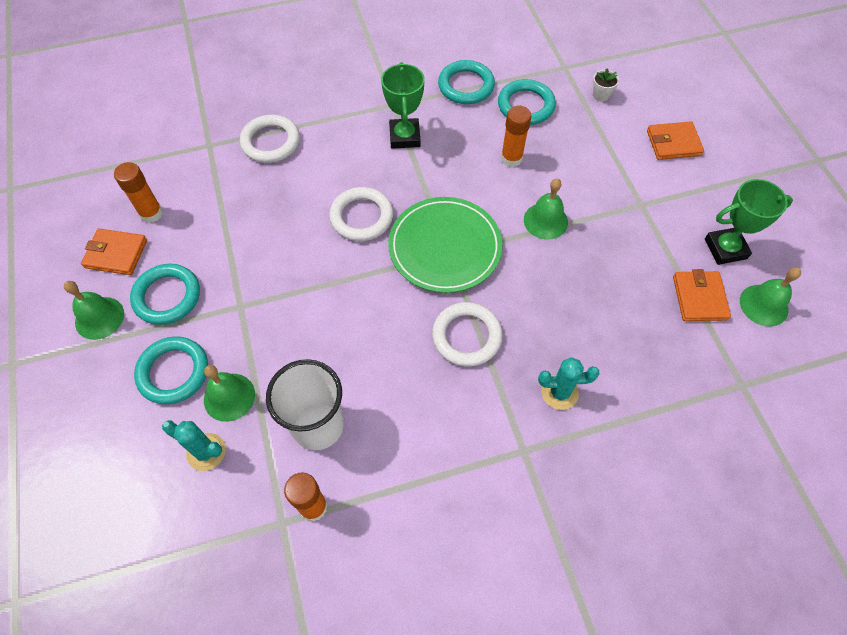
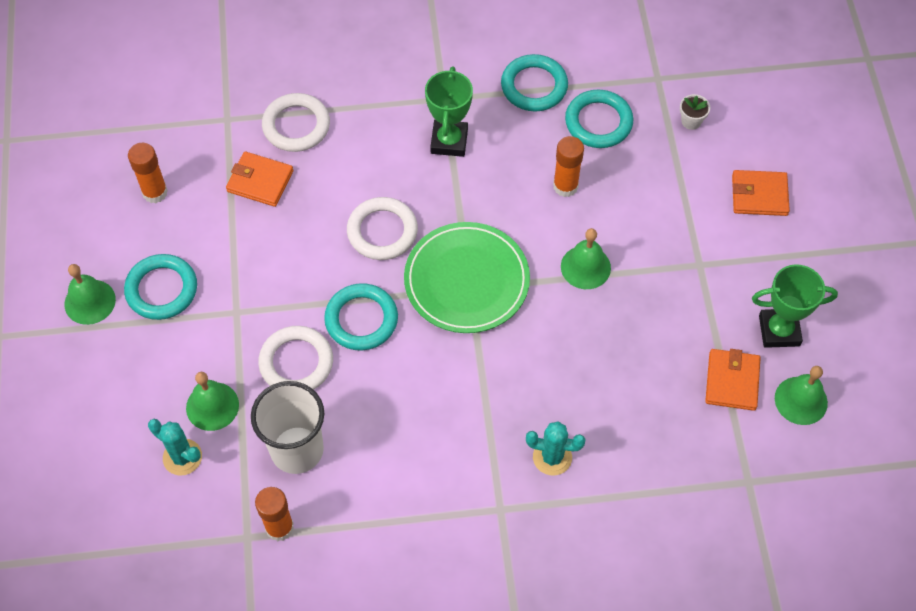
camera: 10 degrees right, 0 degrees up
(116, 254) = (113, 233): orange wallet -> orange wallet (260, 181)
(173, 372) = (159, 371): turquoise ring -> turquoise ring (361, 319)
(466, 336) = (468, 383): white ring -> white ring (296, 362)

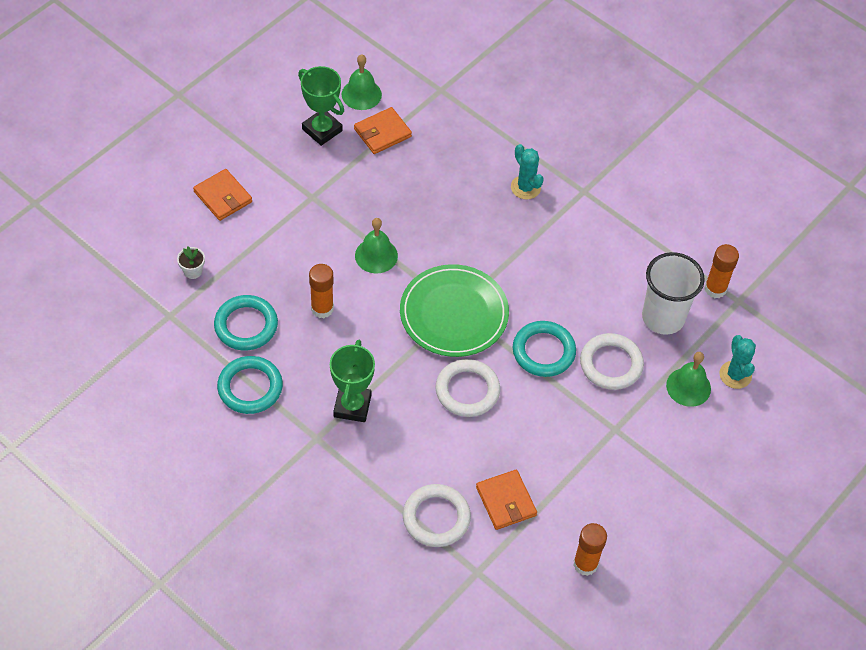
camera: 135 degrees left, 5 degrees down
(90, 301) = (704, 526): green bell -> none
(162, 289) = (648, 489): turquoise ring -> none
(449, 141) = (352, 406): green trophy -> green trophy turned 45 degrees counterclockwise

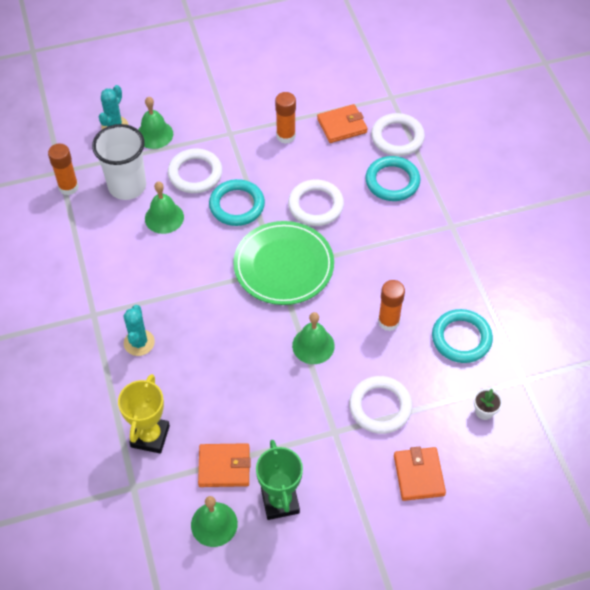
camera: 145 degrees left, 0 degrees up
(250, 387) = (484, 286): turquoise ring -> turquoise ring (392, 181)
(285, 233) = (380, 407): none -> white ring
(352, 406) = (410, 235): green trophy -> none
(456, 126) = (150, 436): none -> yellow trophy
(506, 501) = (342, 126): orange wallet -> orange wallet turned 60 degrees clockwise
(585, 564) = (317, 70): orange glue stick -> orange glue stick (286, 136)
(601, 304) = (164, 217): none -> green bell

